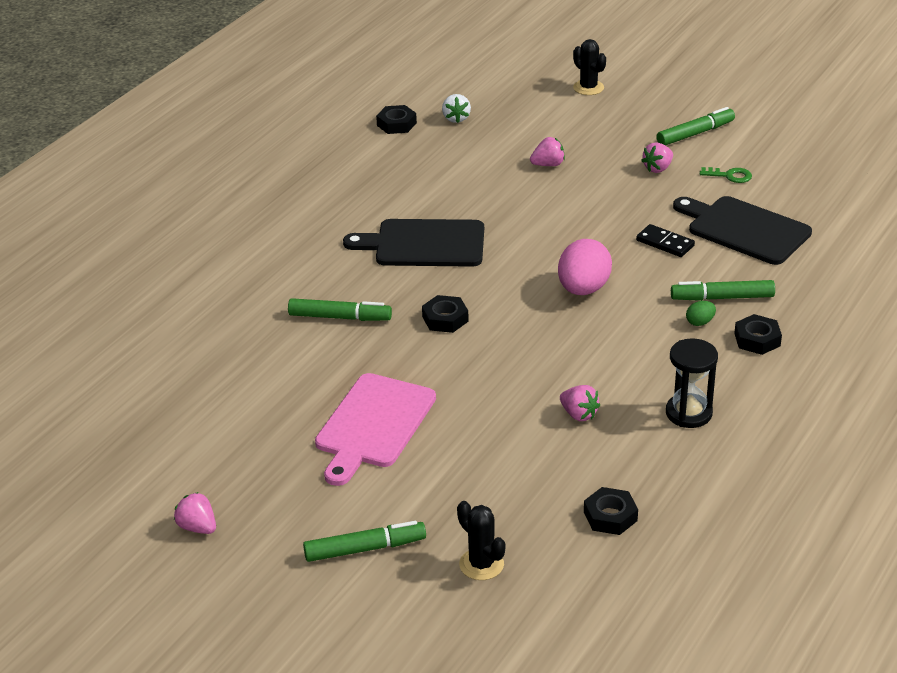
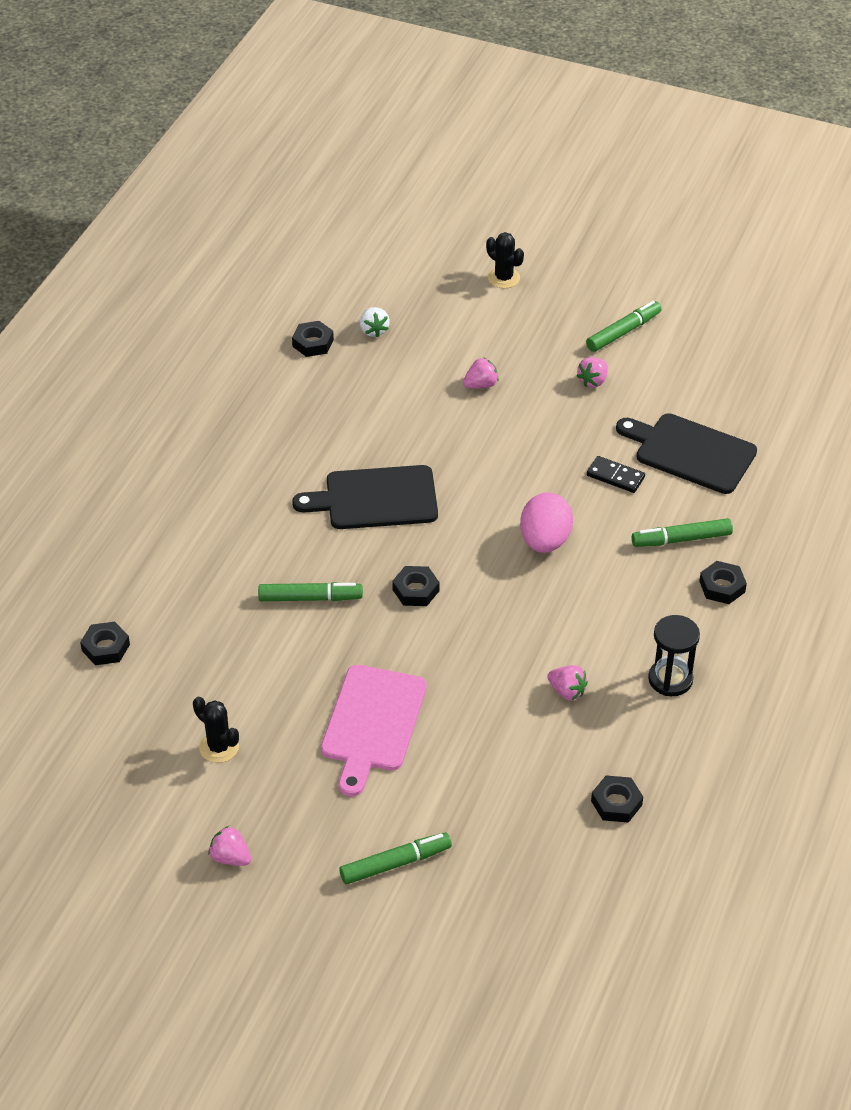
camera: 10 degrees left, 10 degrees up
(130, 341) = (106, 647): none -> black nut
(481, 564) = (507, 868): black cactus -> black cactus (219, 747)
(700, 322) = (664, 571): green egg -> none
(730, 176) = (666, 385): green key -> none

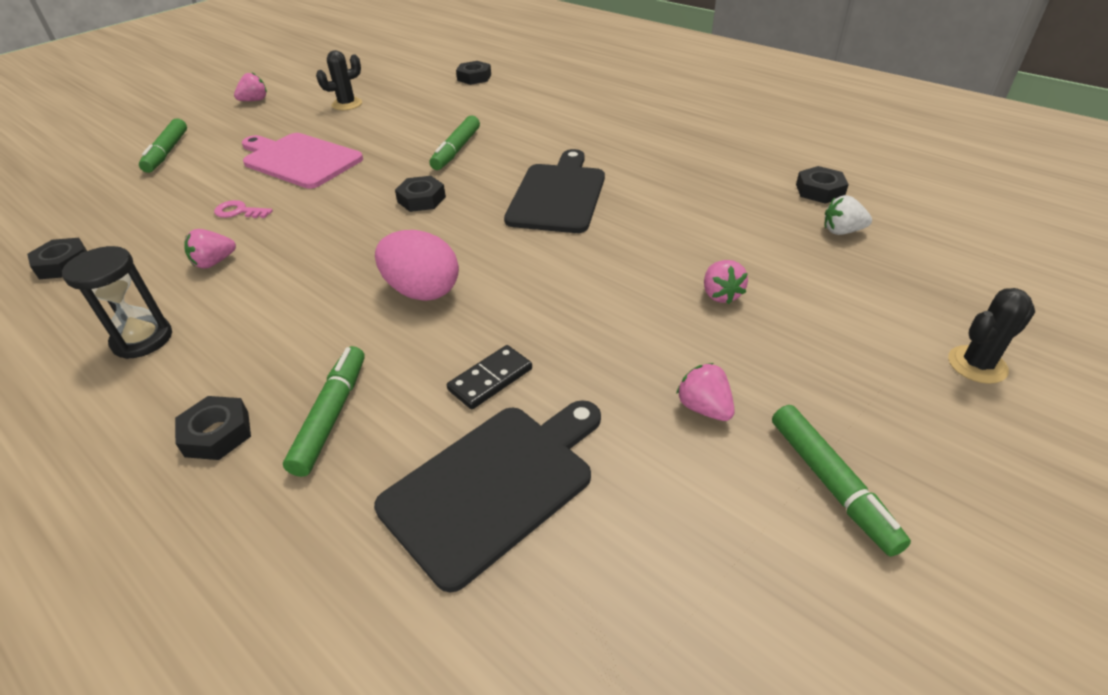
camera: 110 degrees right, 5 degrees down
(486, 719) = (239, 211): none -> pink key

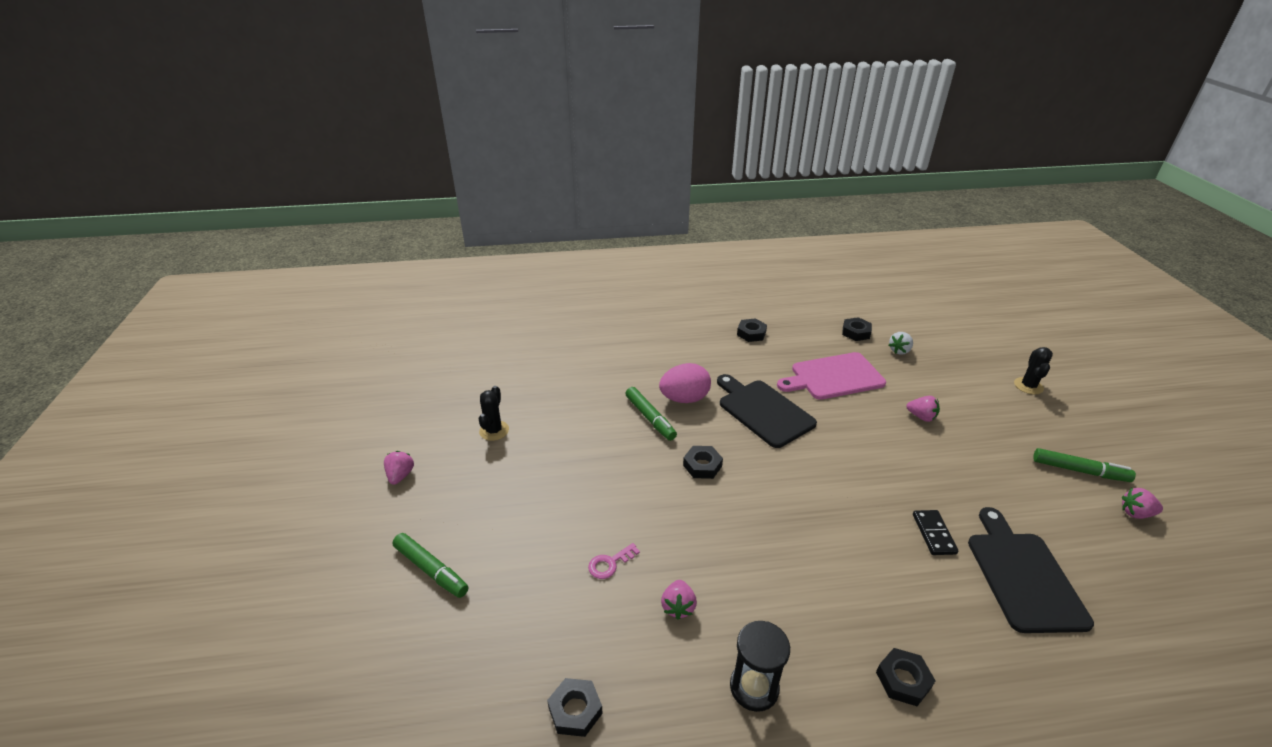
camera: 50 degrees left, 5 degrees down
(299, 160) = (561, 496): pink cutting board -> pink cutting board (833, 377)
(331, 416) = (921, 616): green marker -> none
(422, 291) = (819, 518): pink egg -> pink egg (684, 399)
(474, 77) = (544, 355): black nut -> black nut (751, 333)
(704, 408) = (1007, 475): pink strawberry -> pink strawberry (1135, 513)

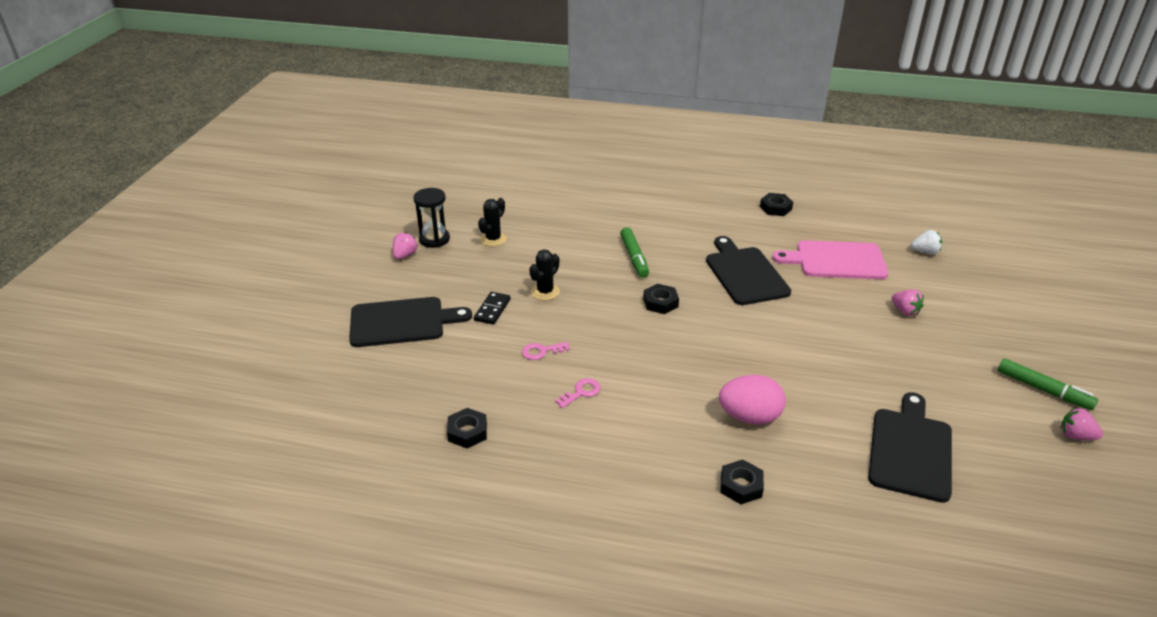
camera: 20 degrees right, 0 degrees up
(431, 570) = (402, 322): green marker -> black cutting board
(678, 607) = (581, 392): pink strawberry -> pink key
(684, 399) = (675, 249): pink egg -> pink egg (749, 417)
(754, 687) = (612, 456): black hourglass -> black hourglass (434, 239)
(856, 332) = (888, 227): black nut -> none
(899, 351) = (925, 252): white strawberry -> white strawberry turned 150 degrees counterclockwise
(933, 534) = (845, 400): black domino -> black domino (492, 310)
(1028, 386) = (1048, 310): black cactus -> black cactus (545, 292)

